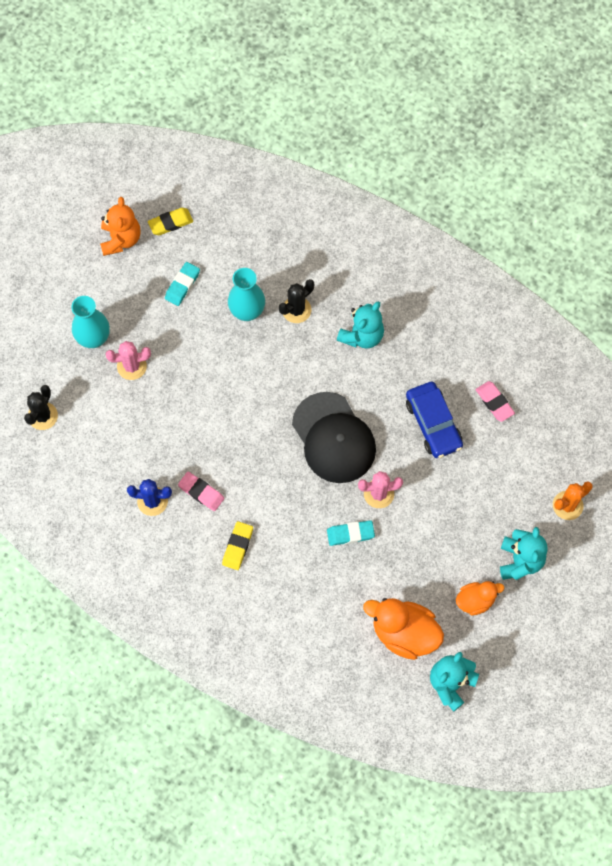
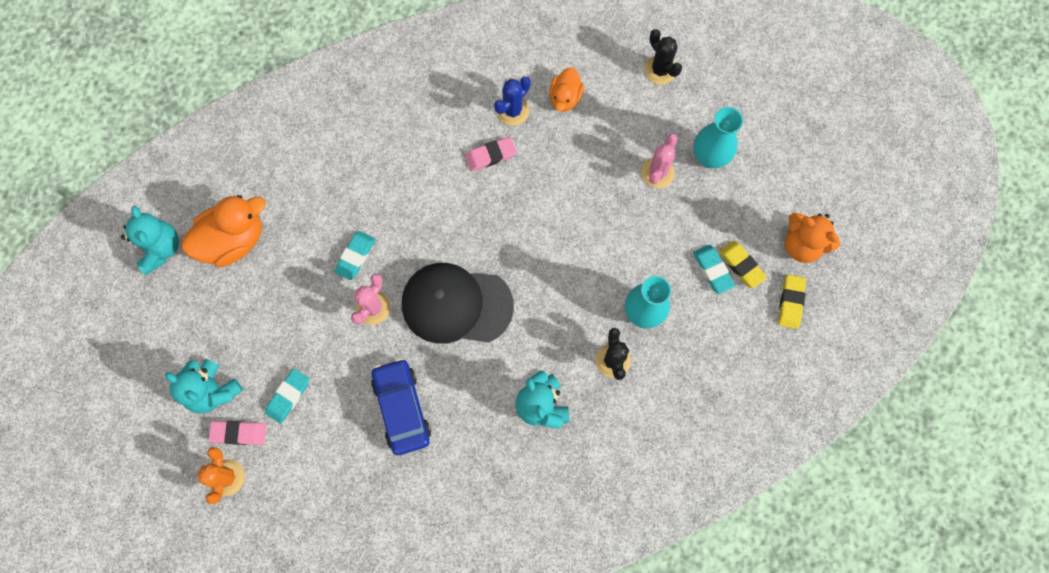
camera: 125 degrees right, 5 degrees up
(237, 546) = (418, 154): yellow eraser -> yellow eraser (741, 265)
(433, 423) = (402, 408): blue car -> blue car turned 60 degrees clockwise
(475, 600) = (211, 322): orange duck -> orange duck (565, 98)
(484, 505) = (288, 396): none -> turquoise eraser
(494, 402) = (379, 485): pink eraser -> pink eraser (239, 433)

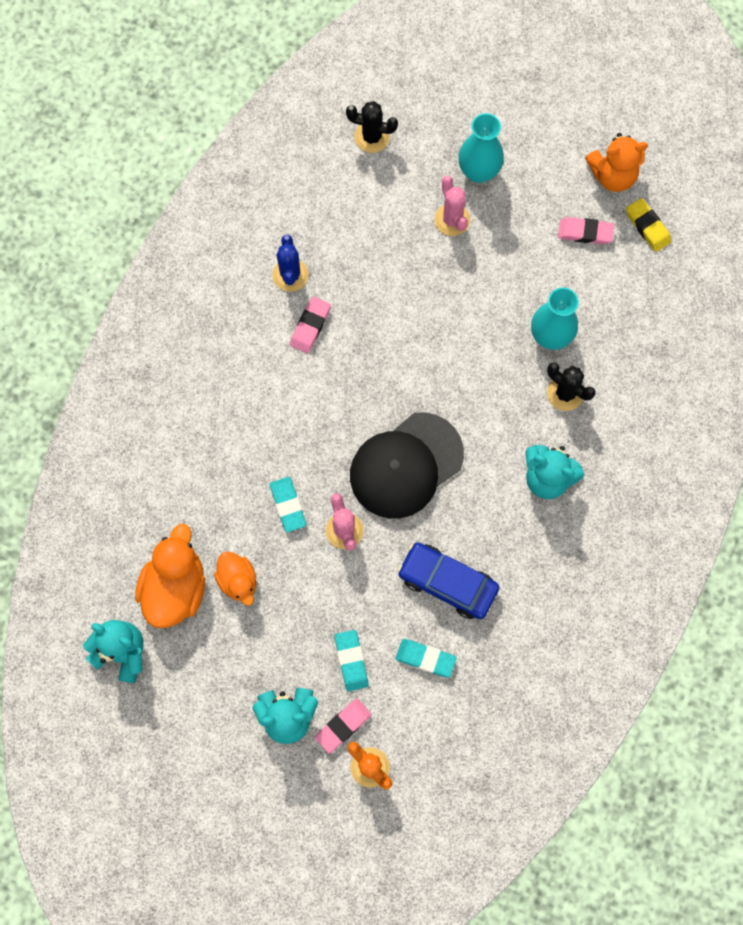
camera: 45 degrees left, 0 degrees up
(565, 98) = (320, 227): orange duck -> orange duck (238, 580)
(712, 270) = (568, 256): turquoise eraser -> turquoise eraser (425, 658)
(741, 265) = (585, 232): yellow eraser -> pink eraser

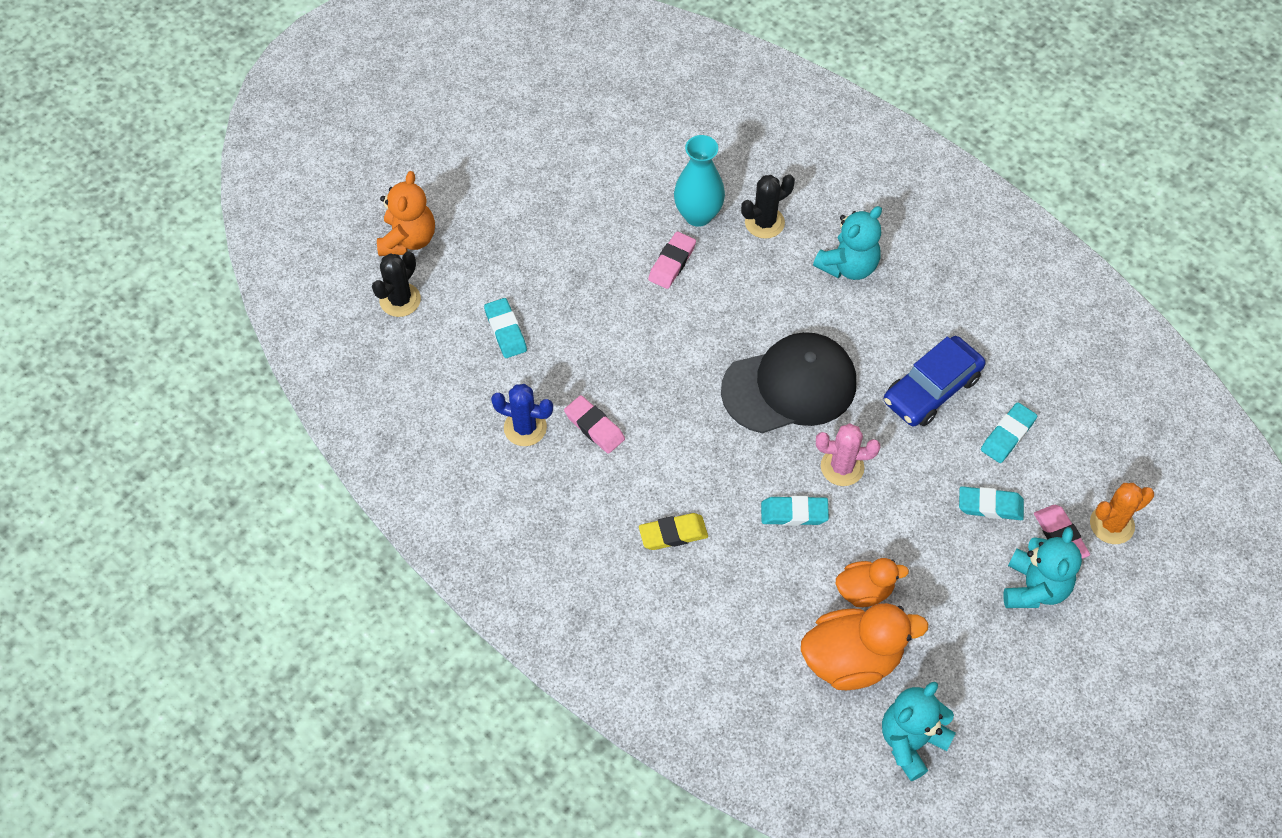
camera: 70 degrees left, 15 degrees down
(175, 588) = (852, 659): orange duck -> orange duck turned 135 degrees clockwise
(374, 227) = (505, 331): none -> turquoise eraser
(406, 465) = (789, 386): black cap -> black cap turned 90 degrees counterclockwise
(452, 220) = (531, 258): pink cactus -> none
(478, 171) = (488, 217): turquoise vase -> none
(585, 232) = (599, 150): pink eraser -> pink eraser (672, 263)
(612, 175) = (548, 108): orange teddy bear -> orange teddy bear (408, 239)
(647, 226) = (616, 99): yellow eraser -> yellow eraser (673, 534)

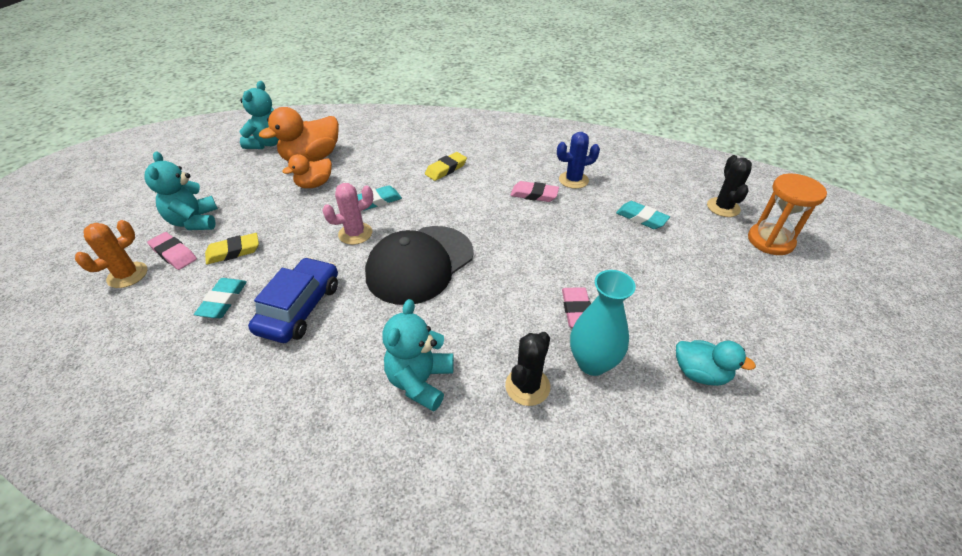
camera: 150 degrees right, 15 degrees down
(408, 239) = (770, 241): orange teddy bear -> orange hourglass
(621, 169) = (700, 373): none -> turquoise duck
(990, 506) = (233, 252): turquoise eraser -> yellow eraser

